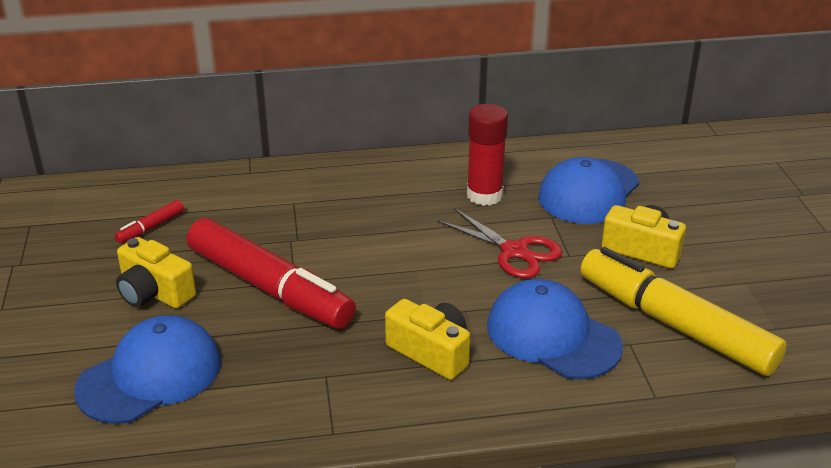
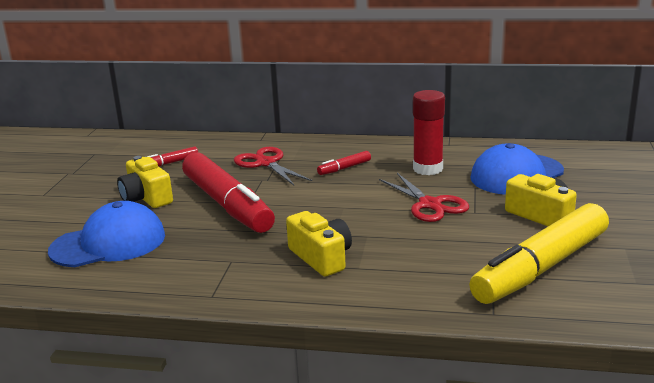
camera: 20 degrees right, 10 degrees down
(280, 212) = (266, 163): none -> red scissors
(384, 207) = (344, 168): none -> red marker
(552, 336) = (427, 261): blue cap -> none
(675, 324) = (541, 267): yellow marker -> yellow marker turned 105 degrees counterclockwise

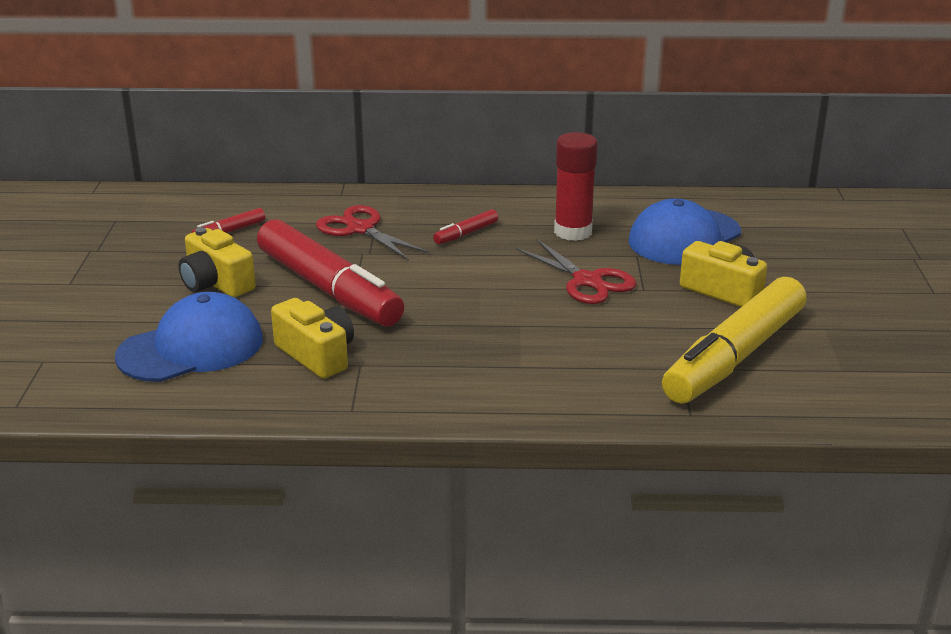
camera: 10 degrees left, 5 degrees up
(321, 257) = (471, 355): yellow camera -> yellow camera (317, 355)

